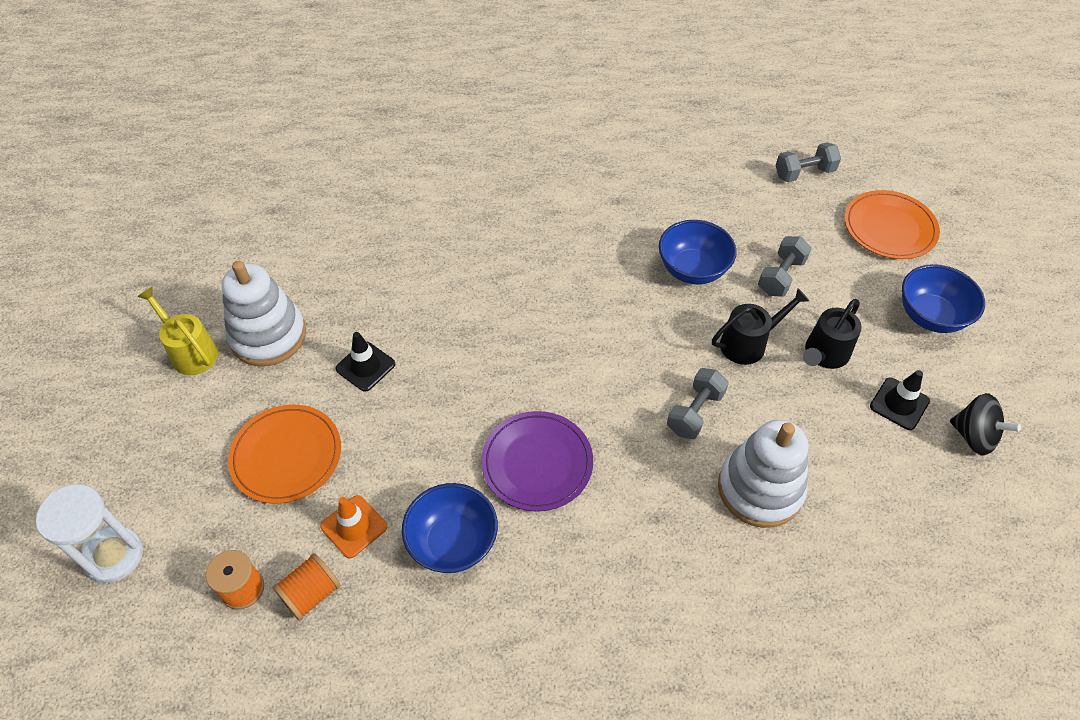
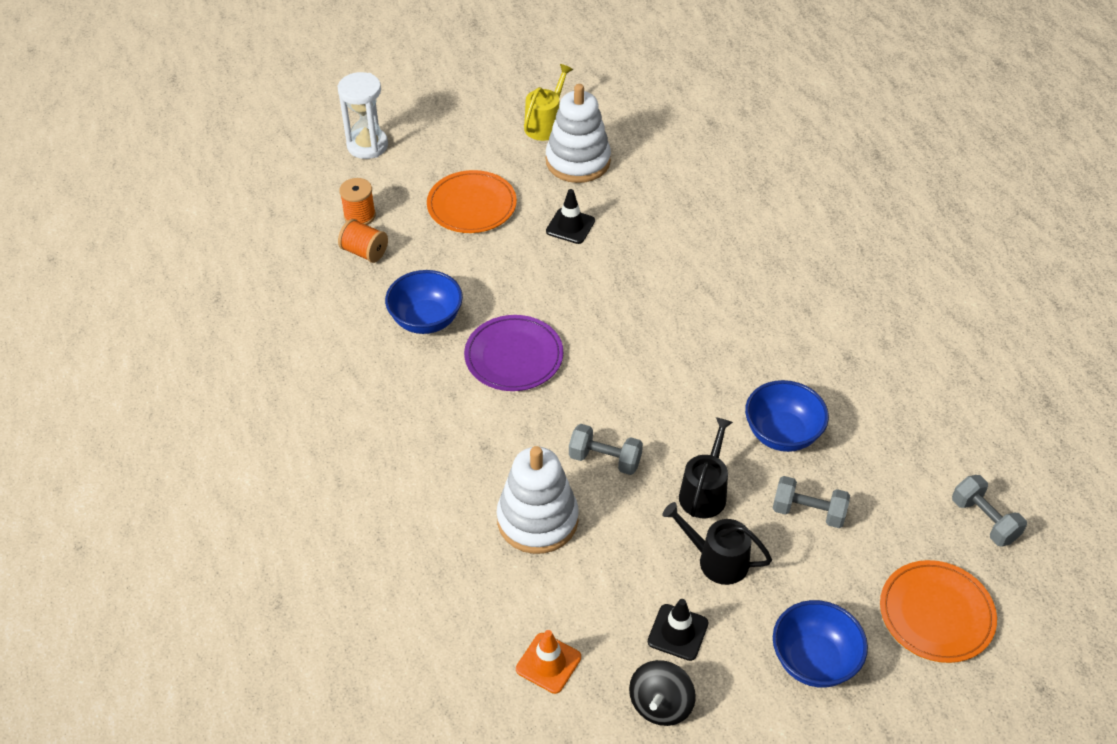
camera: 75 degrees right, 5 degrees down
(354, 526) = (423, 260): orange traffic cone -> orange traffic cone (548, 663)
(748, 343) = (704, 492): black watering can -> black watering can turned 120 degrees counterclockwise

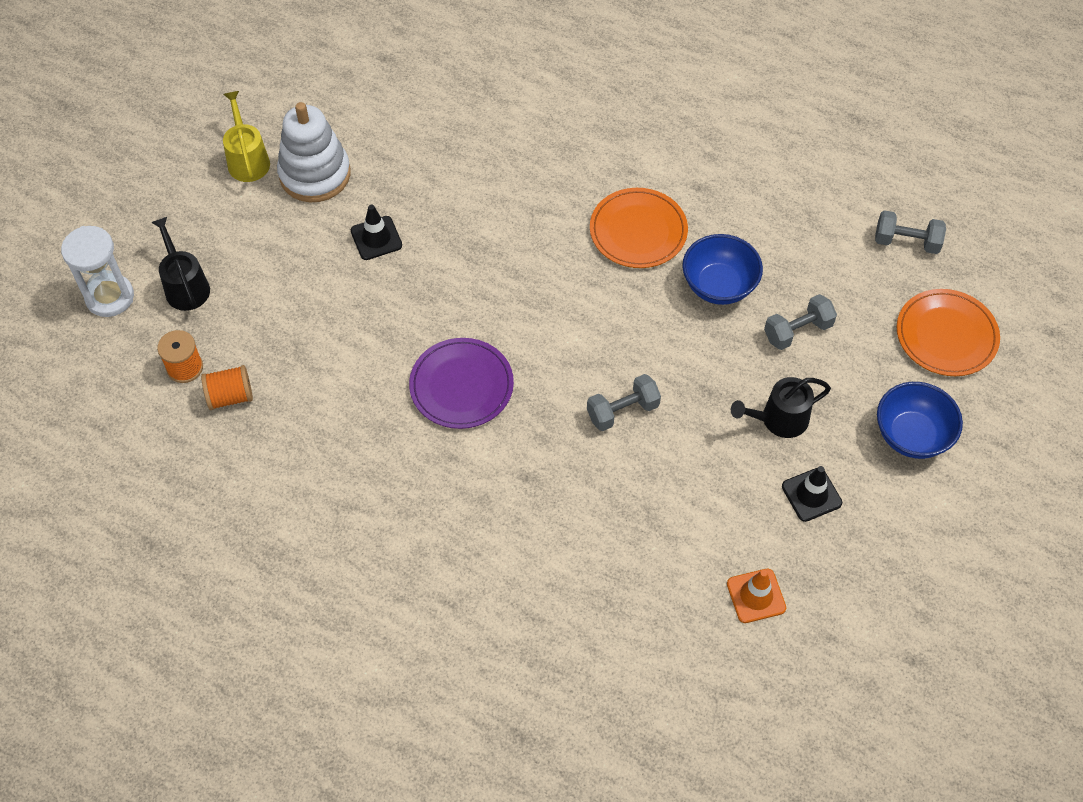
camera: 45 degrees left, 10 degrees up
(426, 320) = (355, 413): blue bowl -> none
(472, 205) = (272, 282): orange plate -> orange plate (638, 231)
(537, 520) = (629, 499): white stacking toy -> none
(660, 704) = (856, 555): black spinning top -> none
(704, 492) = (717, 376): black watering can -> black watering can (185, 286)

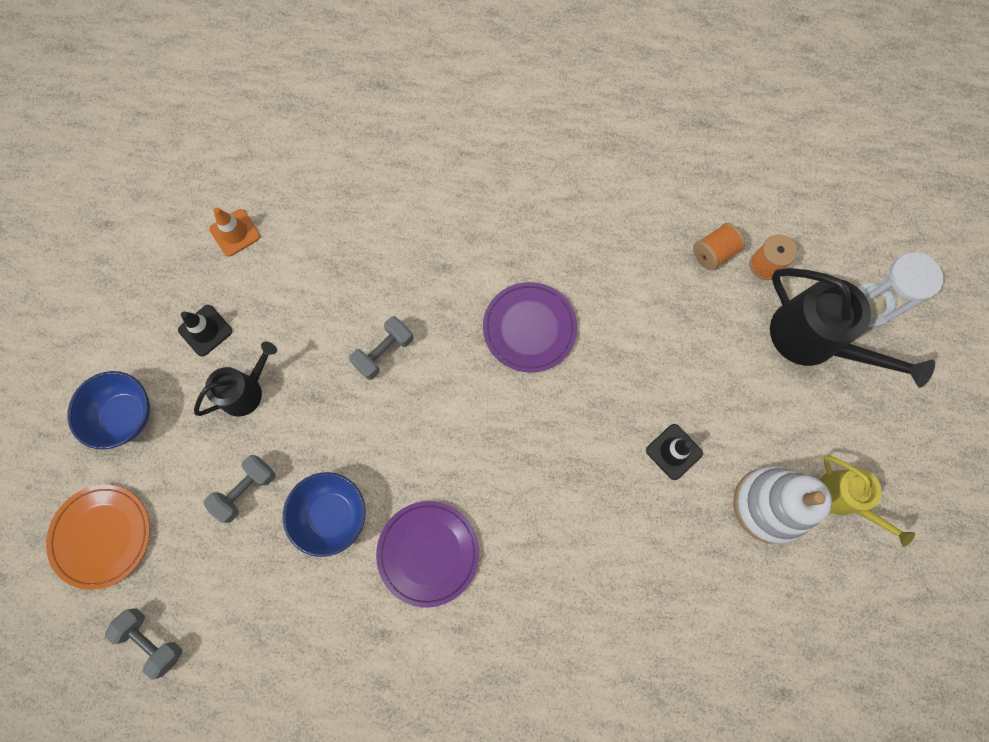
camera: 160 degrees right, 15 degrees up
(185, 286) = (813, 339): black watering can -> black watering can, size x1.67
(638, 231) = (428, 553): orange plate -> purple plate
(906, 242) = (152, 640): grey dumbbell -> grey dumbbell turned 45 degrees clockwise

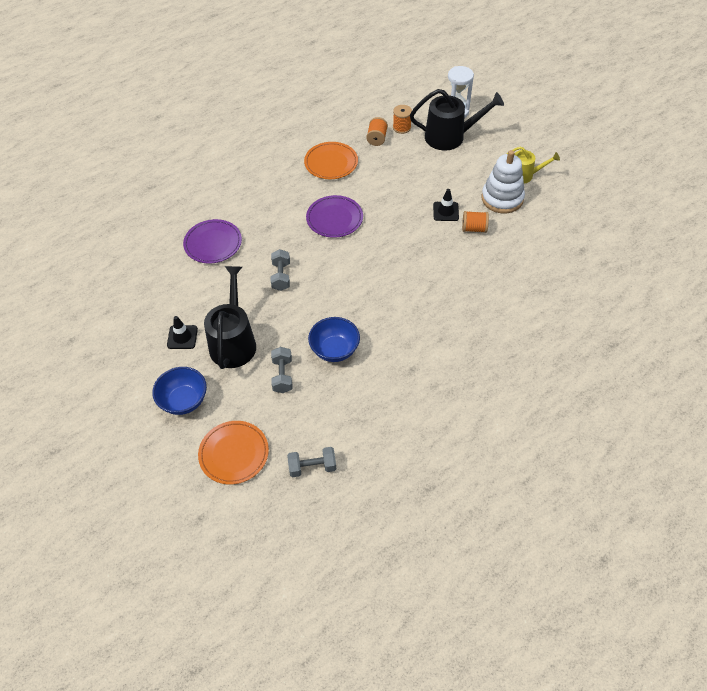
camera: 45 degrees left, 20 degrees down
(235, 233) = (148, 291): orange traffic cone -> none
(246, 391) = (233, 342): black watering can -> black watering can, size x1.67
(428, 553) = (393, 326): purple plate -> purple plate (213, 243)
(615, 239) = (331, 163): none -> orange plate
(679, 514) = (474, 229): none -> orange spool

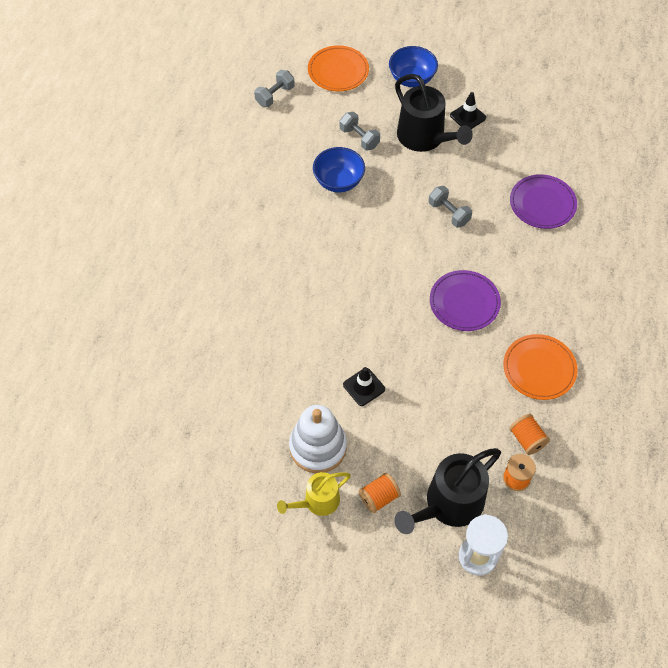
camera: 140 degrees right, 5 degrees up
(474, 229) = (318, 384): orange spool -> orange spool (379, 497)

